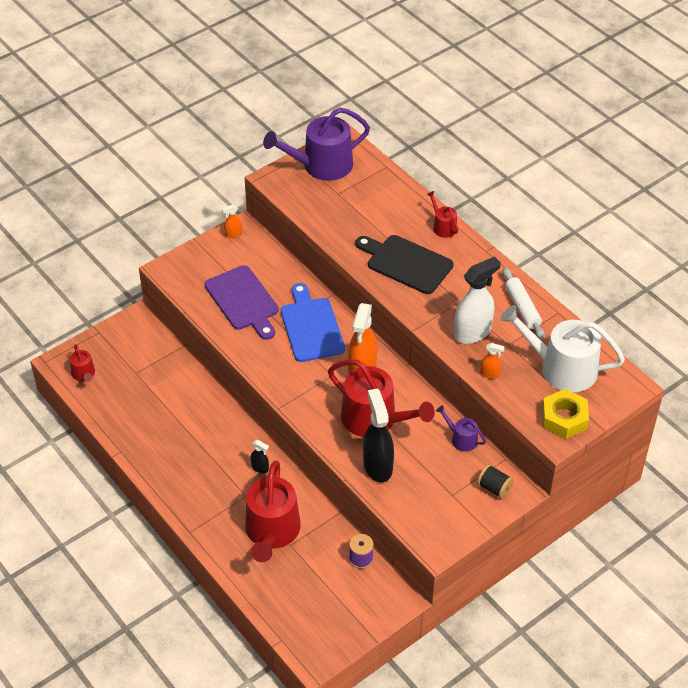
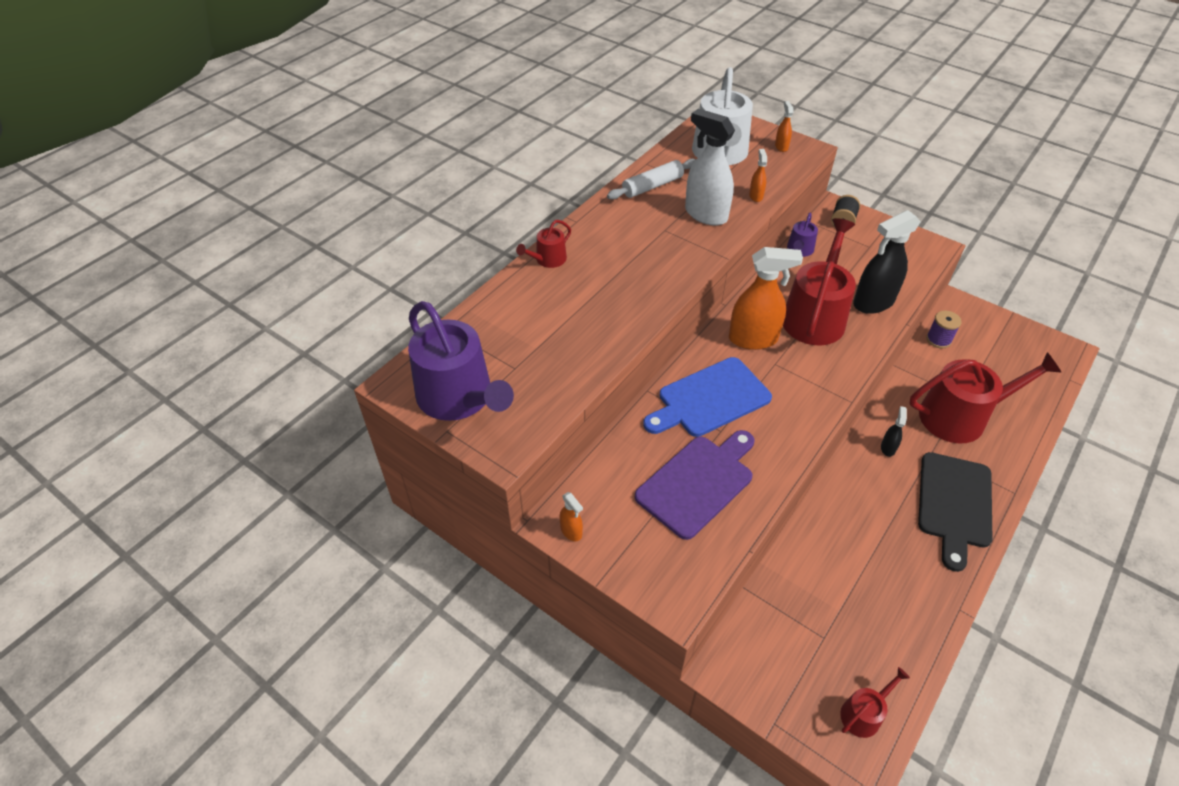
camera: 105 degrees left, 0 degrees up
(406, 263) = (623, 280): black cutting board -> black cutting board (954, 504)
(564, 418) = (781, 146): yellow nut -> orange spray bottle

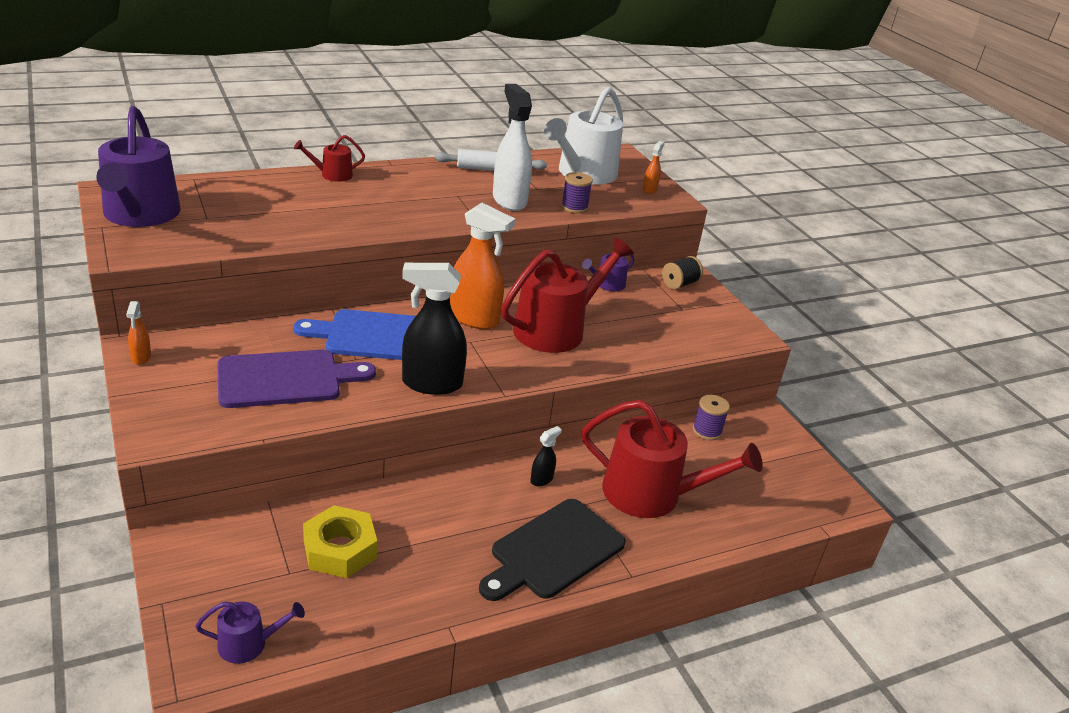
camera: 25 degrees right, 15 degrees down
(756, 196) = (574, 207): orange spray bottle -> purple spool
(833, 595) = (340, 549): none -> yellow nut
(864, 713) = (248, 644): red watering can -> purple watering can
(873, 302) = (628, 344): black spray bottle -> black spray bottle (431, 384)

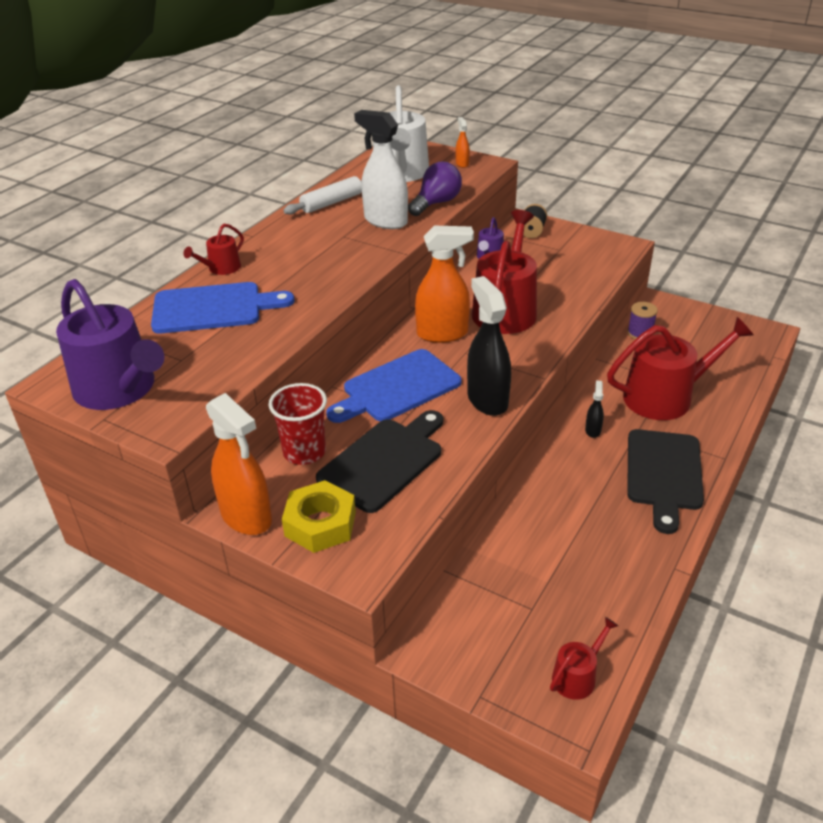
camera: 30 degrees left, 5 degrees up
(141, 357) = (246, 517): orange spray bottle -> orange spray bottle, size x2.18
(242, 340) = (304, 452): none -> red cup
(248, 644) = (577, 676): purple watering can -> red watering can
(282, 197) = (213, 308): none -> blue cutting board
(286, 379) = (384, 461): purple cutting board -> black cutting board
(340, 549) = (540, 568): yellow nut -> yellow nut (320, 524)
(431, 384) = (487, 400): black spray bottle -> black spray bottle turned 105 degrees clockwise
(574, 207) = (436, 203): purple spool -> purple light bulb

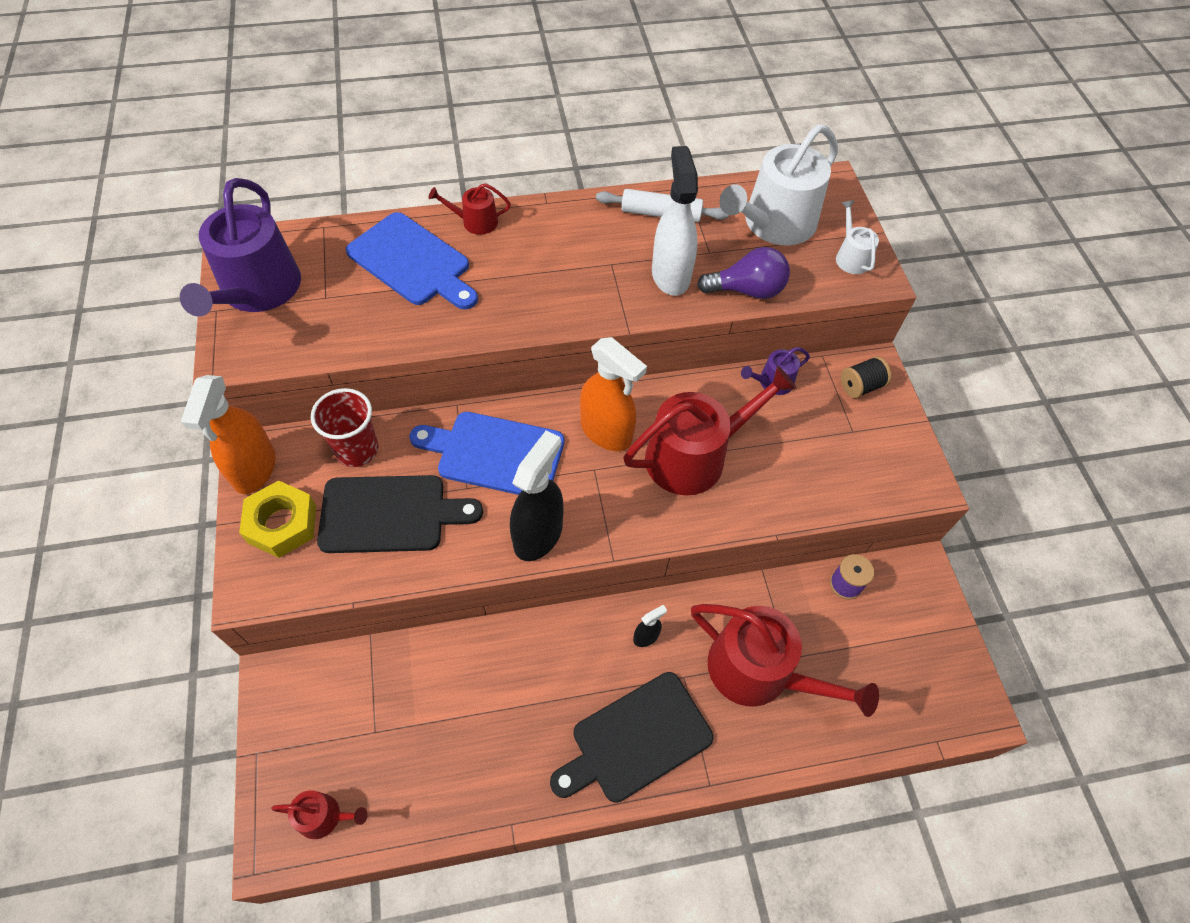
camera: 45 degrees right, 20 degrees up
(462, 164) = (851, 257): orange spray bottle -> white watering can

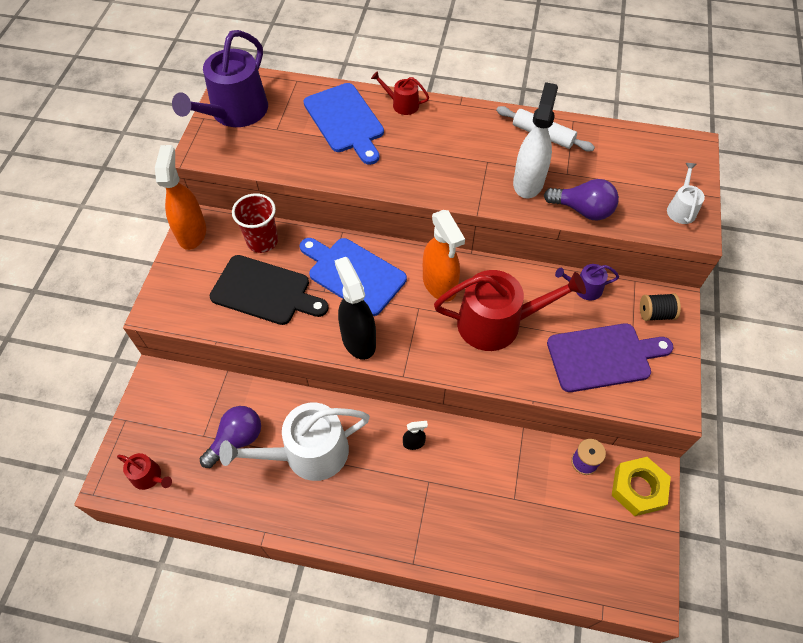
camera: 25 degrees right, 0 degrees up
(254, 469) = (192, 233): orange spray bottle -> orange spray bottle turned 150 degrees clockwise
(282, 524) = (194, 274): yellow nut -> yellow nut (638, 488)
(422, 720) = (236, 440): none -> purple light bulb
(538, 534) = (358, 339): black spray bottle -> black spray bottle turned 75 degrees counterclockwise
(636, 739) = (374, 510): black cutting board -> none
(759, 672) = (486, 499): red watering can -> none
(774, 224) = (629, 166): white watering can -> white watering can (308, 453)
(829, 455) = (603, 357): none -> purple cutting board

